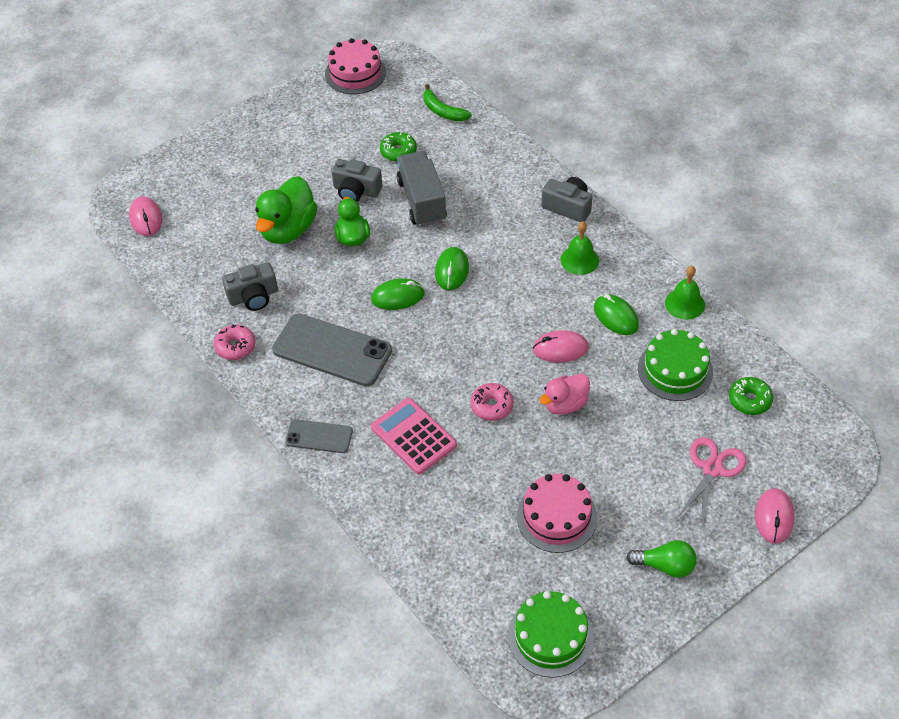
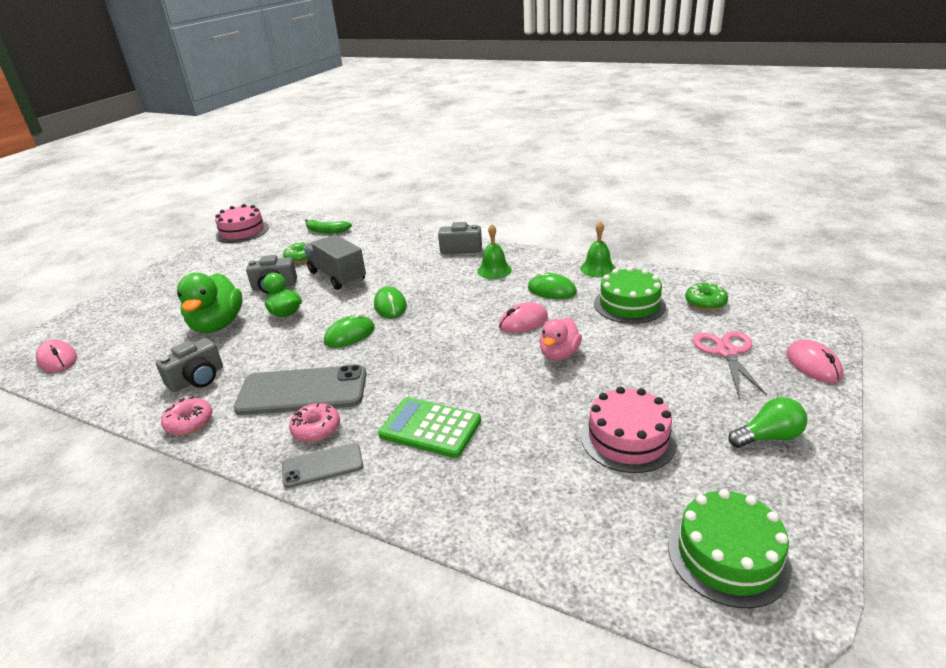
camera: 25 degrees left, 20 degrees down
(413, 436) = (430, 428): pink calculator -> green calculator
(492, 406) = (493, 378): pink donut -> pink donut (316, 429)

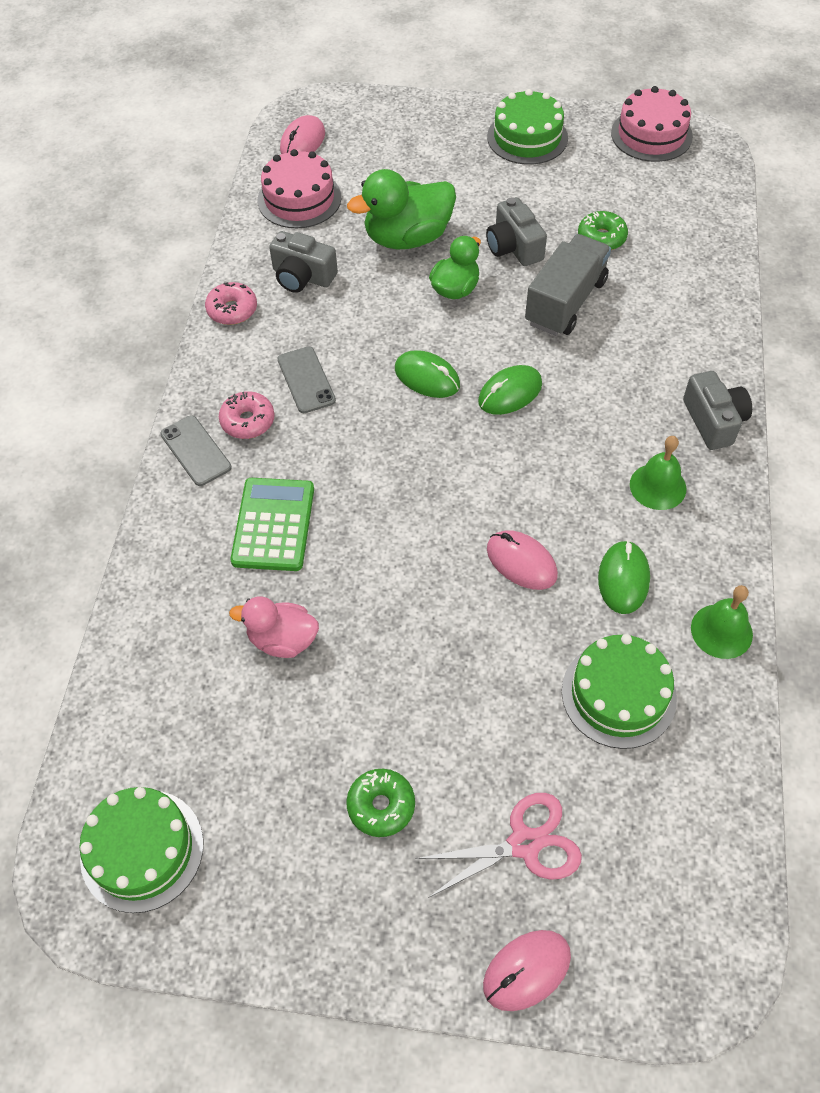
camera: 70 degrees right, 25 degrees up
(190, 268) = (527, 137): none -> green cake
(302, 391) = (306, 380): grey phone -> grey phone, size x0.54
(326, 231) = (696, 229): green banana -> none
(559, 354) = (454, 624): pink duck -> pink duck (282, 640)
(628, 438) = (301, 732): pink cake -> pink cake (299, 199)
(705, 302) = (665, 808): green donut -> green donut (381, 806)
(768, 437) = (341, 898): green light bulb -> none

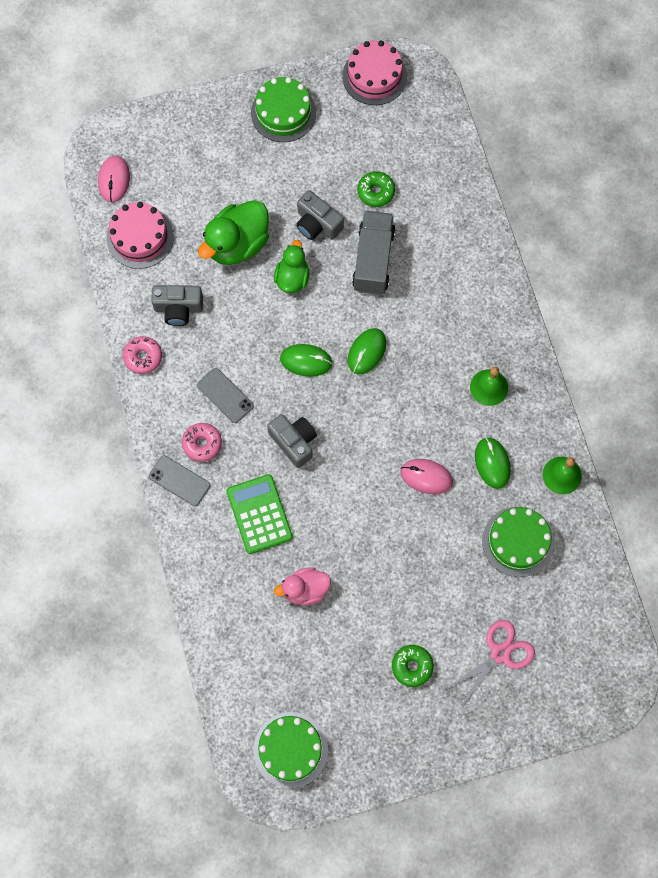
camera: 25 degrees left, 15 degrees up
(526, 970) = (529, 721): pink mouse -> none
(713, 421) = (506, 322): grey camera -> grey camera (294, 442)

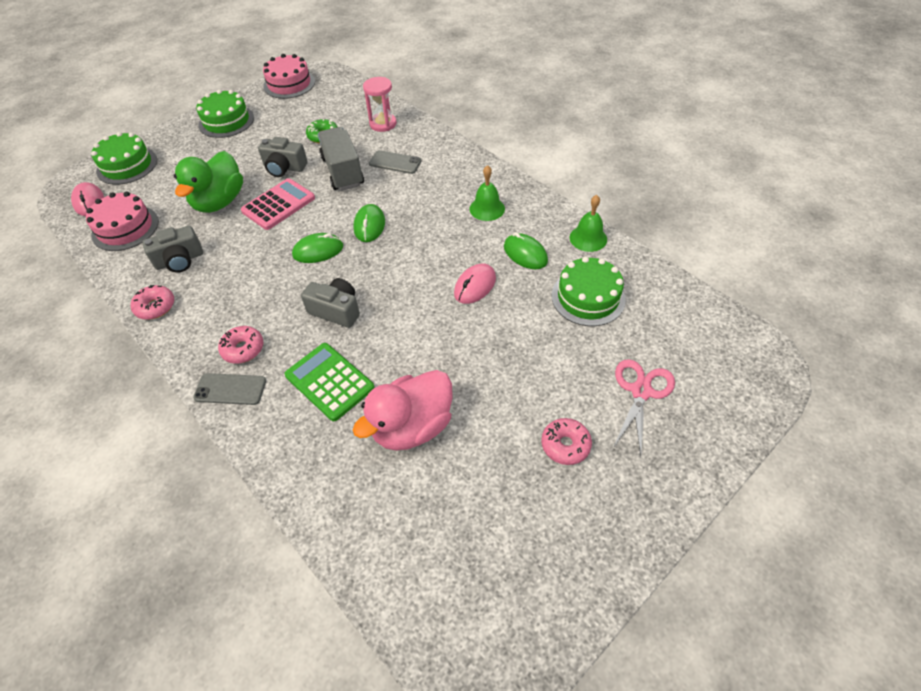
camera: 25 degrees left, 20 degrees down
(225, 395) = (251, 303): grey phone -> grey phone (395, 162)
(290, 749) = (486, 606): green cake -> green cake (127, 165)
(292, 278) = (278, 205): green duck -> pink calculator
(305, 590) = (412, 427): pink duck -> pink duck, size x1.61
(412, 666) = (565, 445): green donut -> pink donut
(426, 477) = (475, 286): pink mouse -> pink mouse turned 45 degrees counterclockwise
(447, 203) = (383, 124): none -> pink hourglass

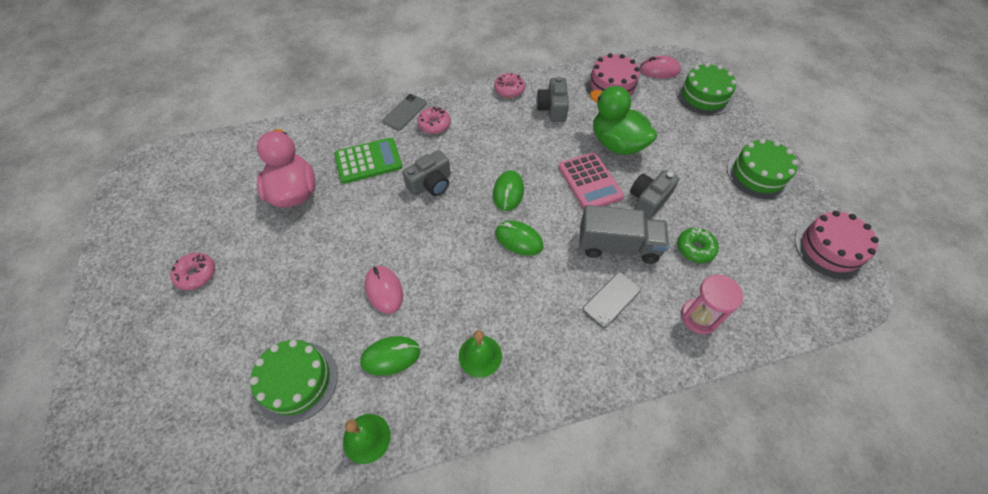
camera: 115 degrees right, 5 degrees up
(641, 391) = (179, 358): pink scissors -> none

